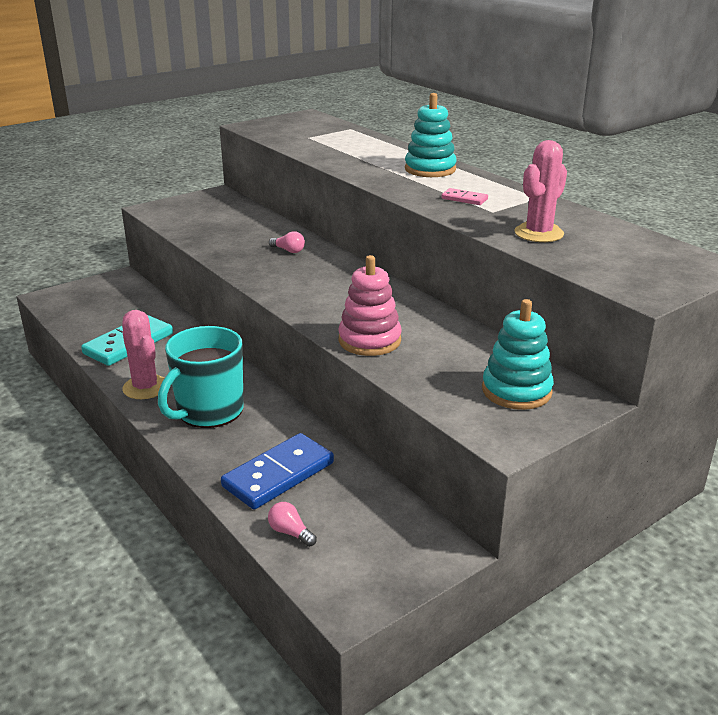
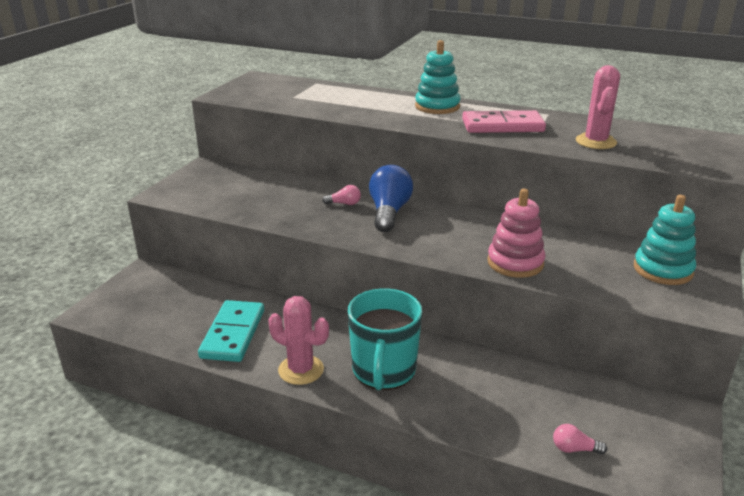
camera: 30 degrees left, 0 degrees up
(278, 474) = (506, 404): blue domino -> none
(317, 267) = (389, 212): none -> blue light bulb
(464, 199) = (502, 126): pink domino -> pink domino, size x2.12

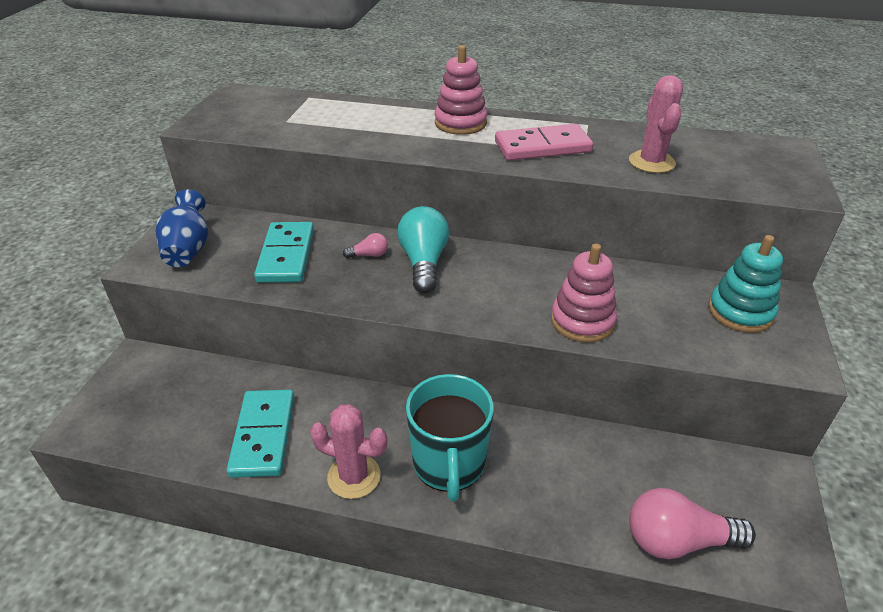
camera: 10 degrees left, 10 degrees up
(199, 188) = (188, 249): none -> blue vase
(276, 198) = (286, 255): none -> turquoise domino
(389, 212) = (423, 262): blue light bulb -> turquoise light bulb
(437, 106) = (460, 123): turquoise stacking toy -> pink stacking toy
(574, 449) = (677, 541): pink light bulb -> pink light bulb, size x2.14

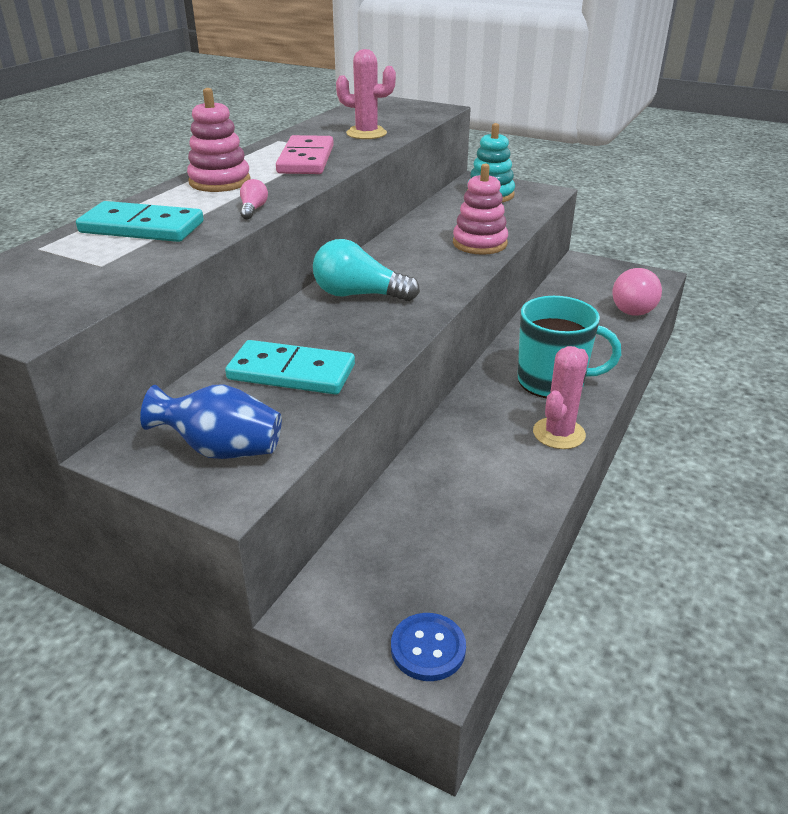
camera: 75 degrees left, 5 degrees down
(93, 421) = (428, 648): none -> blue button
(263, 435) = (493, 489): turquoise domino -> turquoise domino (142, 227)
(369, 255) = (326, 321): pink light bulb -> pink light bulb (253, 210)

